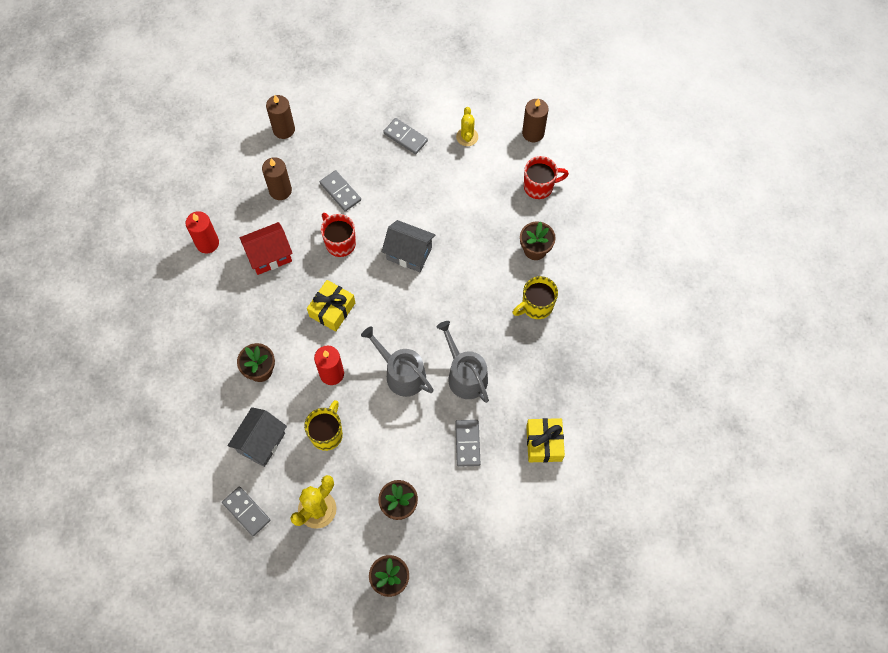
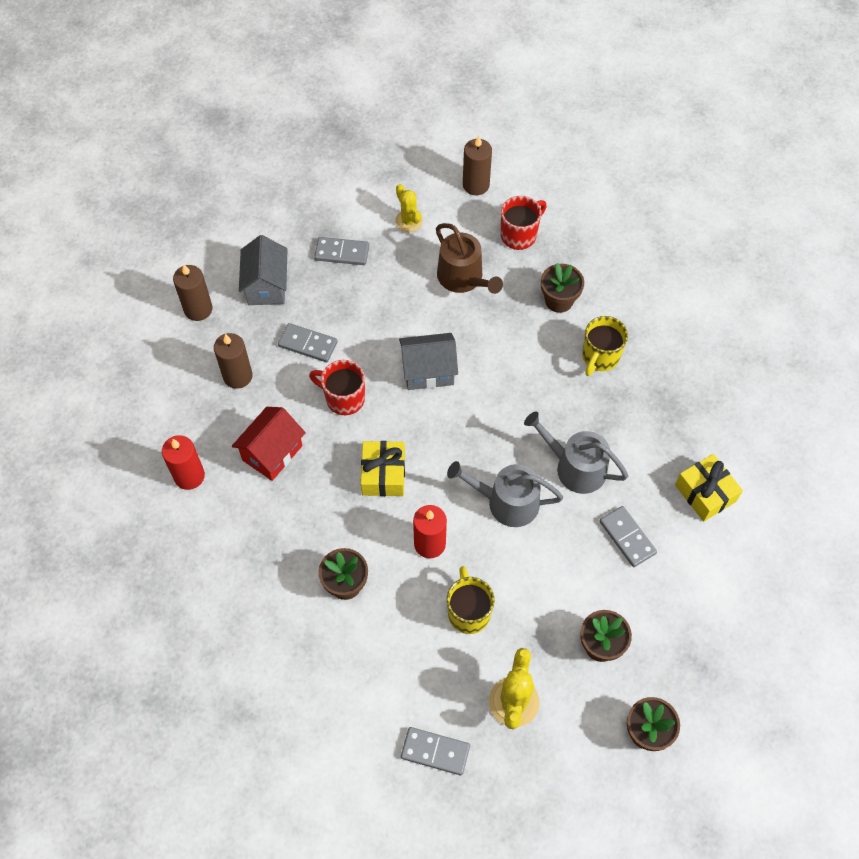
camera: 30 degrees left, 5 degrees down
(261, 442) = (400, 664): grey house -> grey house (267, 286)
(478, 199) = (463, 278): none -> brown watering can

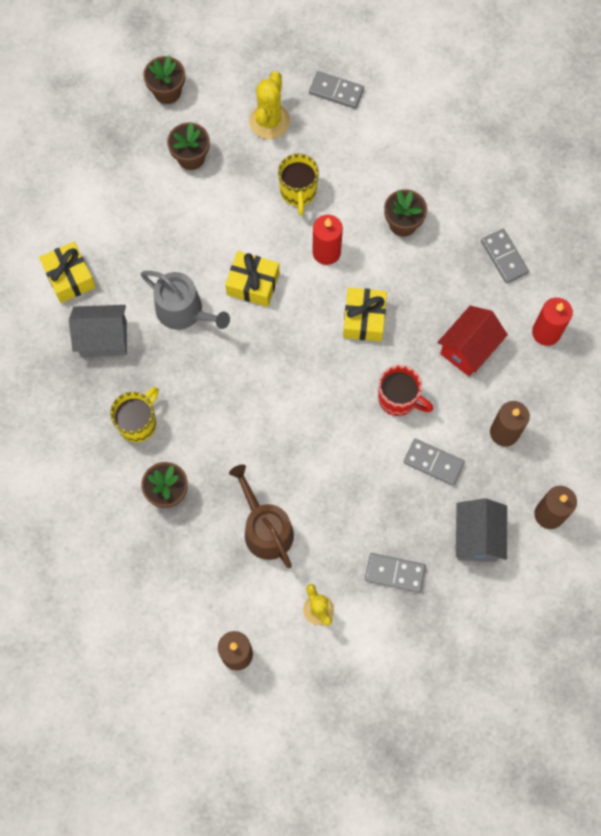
camera: 175 degrees left, 10 degrees up
(428, 371) = (313, 422): grey house -> grey house (103, 338)
(506, 502) = (253, 284): grey watering can -> yellow gift
(519, 235) = (197, 579): red mug -> none
(627, 537) = (149, 243): grey domino -> grey domino (504, 257)

